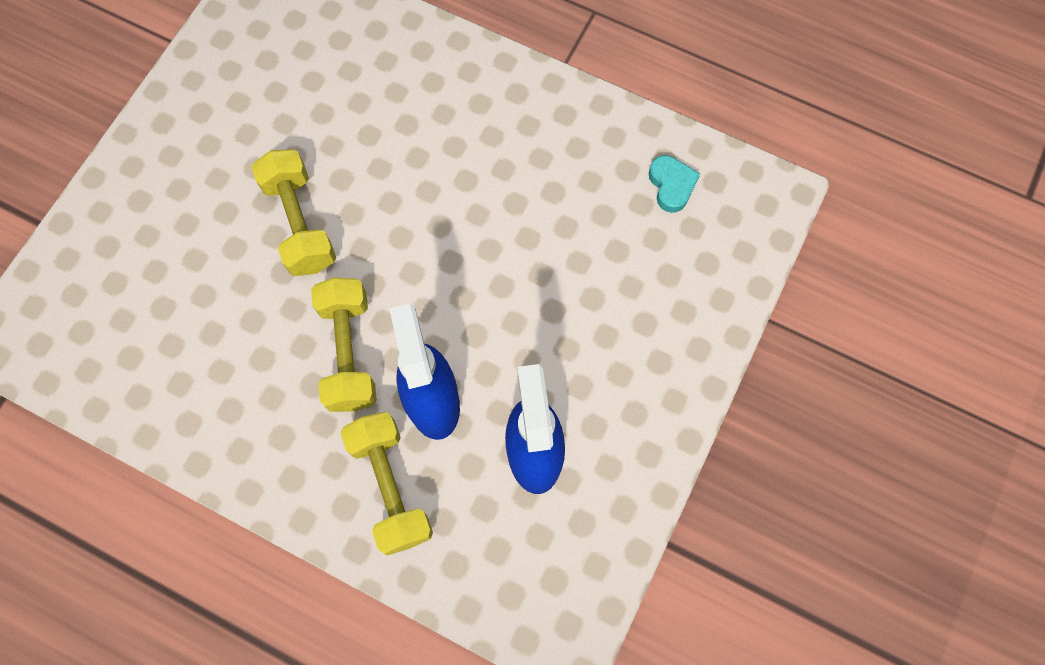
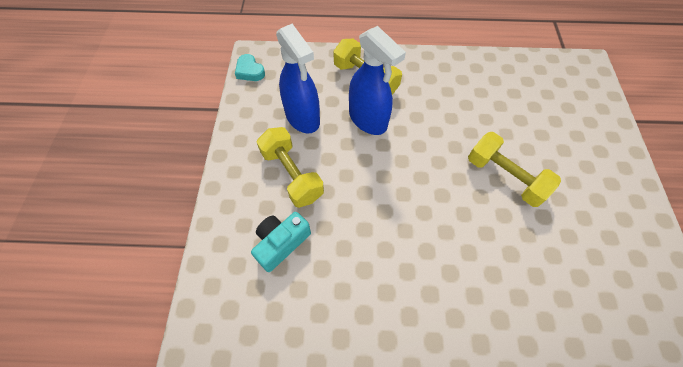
camera: 155 degrees right, 10 degrees down
(349, 352) = (426, 124): yellow dumbbell -> yellow dumbbell (292, 175)
(642, 265) = (281, 243): none -> turquoise camera
(671, 185) = (281, 315): turquoise heart -> turquoise heart (250, 71)

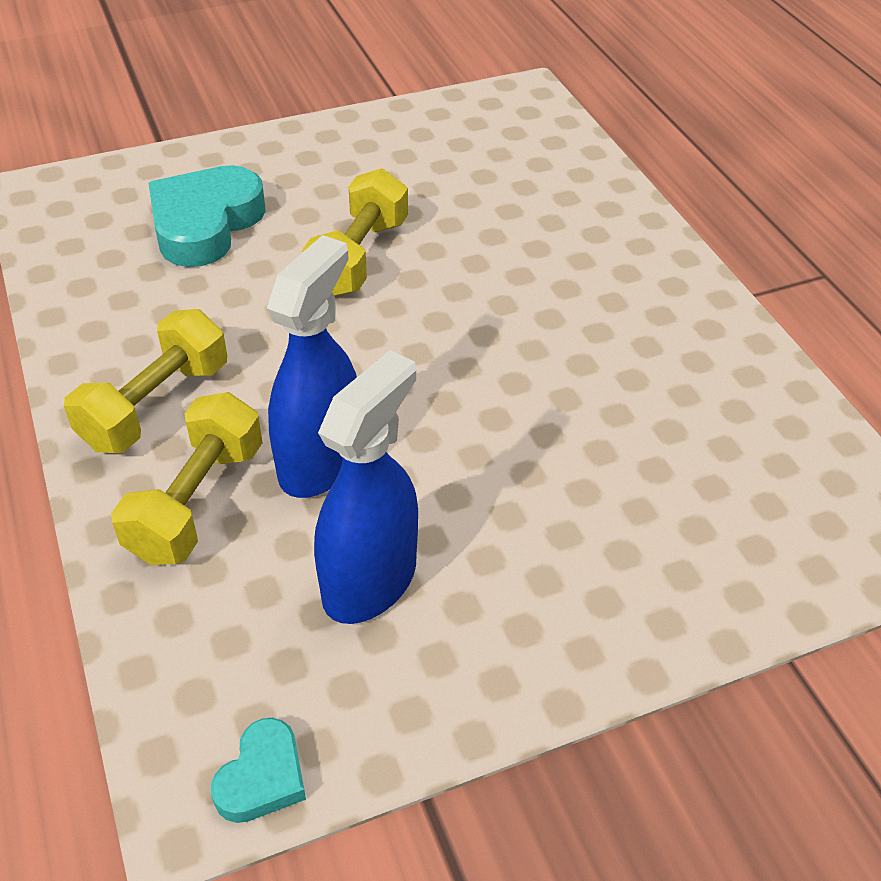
camera: 115 degrees left, 15 degrees down
(281, 243) = (672, 499): turquoise camera -> none
(292, 175) = (527, 540): yellow dumbbell -> yellow dumbbell (156, 405)
(548, 120) = (205, 224): none -> turquoise heart

